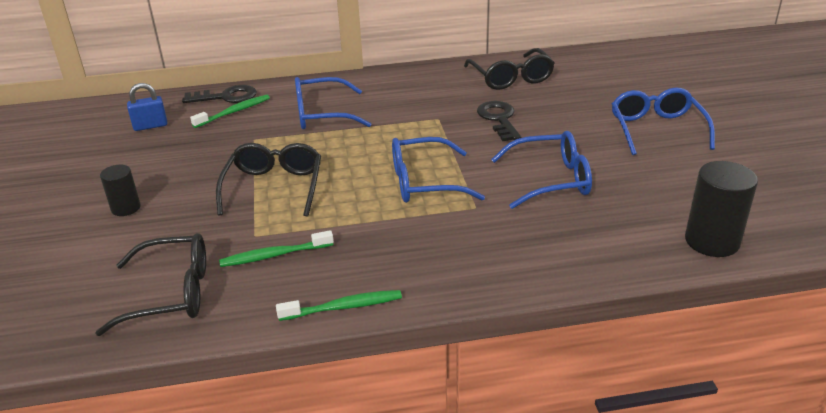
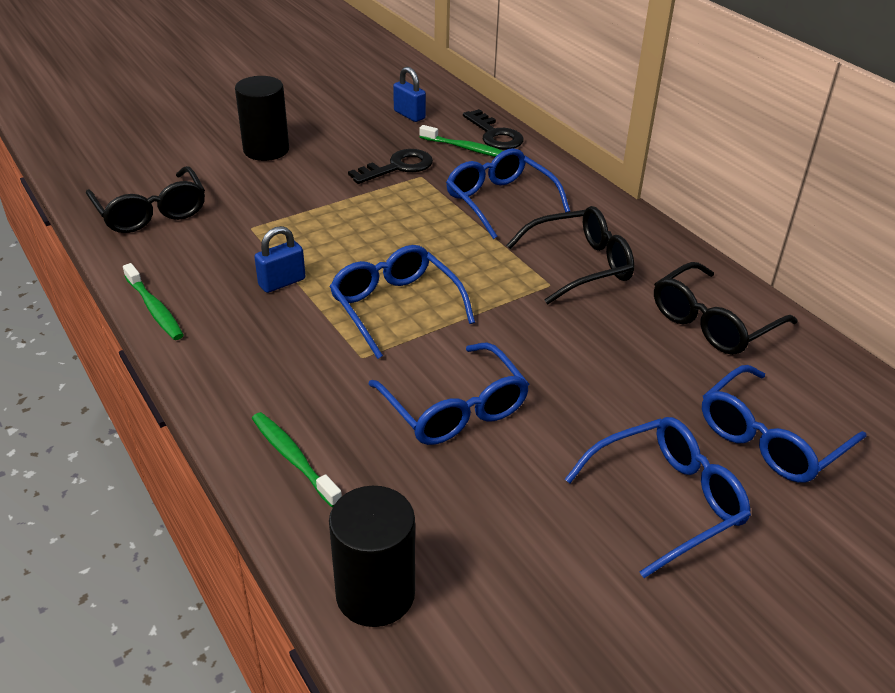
camera: 65 degrees right, 5 degrees up
(126, 208) = (266, 150): black cylinder -> black cylinder, size x1.66
(274, 187) = (337, 214): black glasses -> black glasses (580, 265)
(274, 255) = (222, 247): green toothbrush -> green toothbrush (293, 458)
(354, 230) = (282, 282): none -> blue padlock
(499, 119) = (584, 334): black key -> black key (398, 167)
(618, 89) = (770, 439): none -> blue glasses

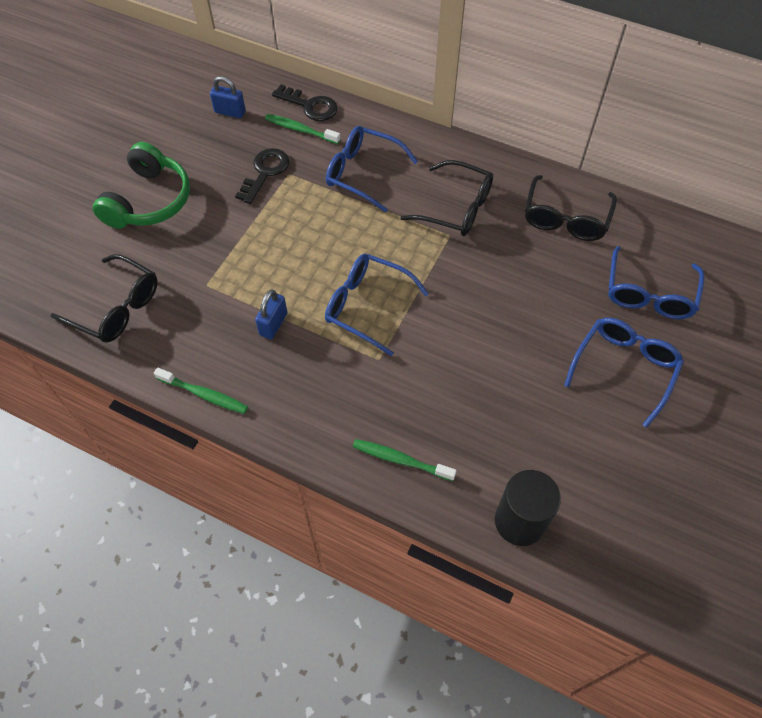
camera: 30 degrees left, 20 degrees up
(266, 150) = (149, 201): black cylinder -> green headphones
(455, 409) = (466, 368): blue glasses -> none
(466, 149) = (300, 130): green toothbrush -> green toothbrush turned 150 degrees counterclockwise
(580, 265) = (456, 208): black glasses -> black glasses turned 75 degrees clockwise

